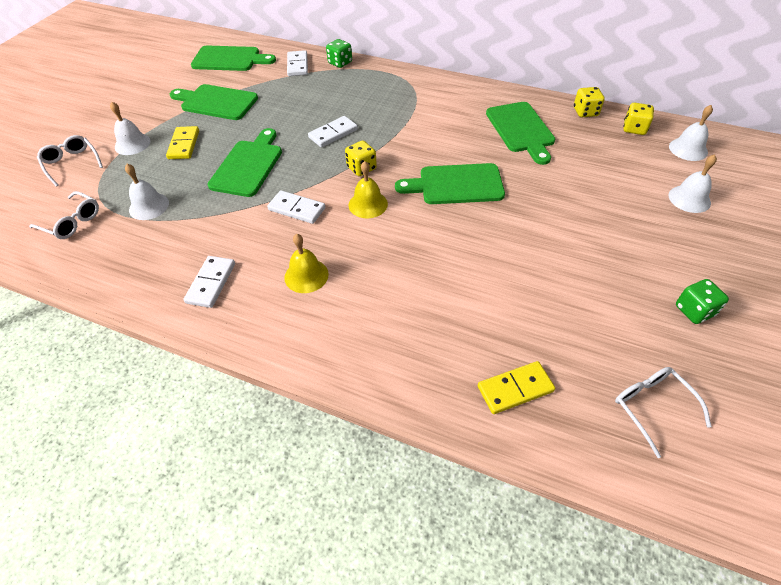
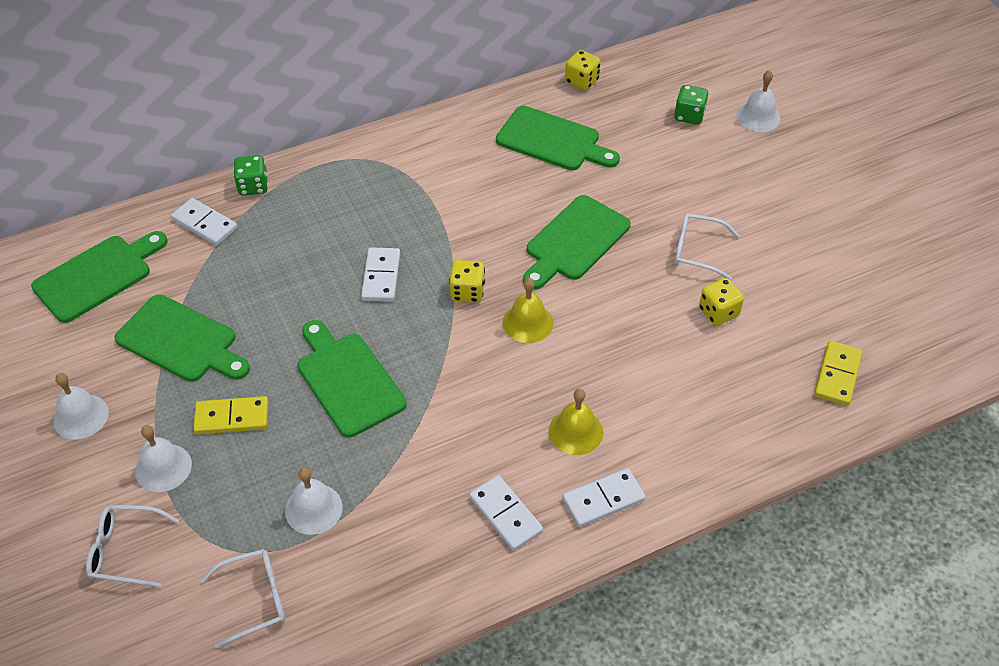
camera: 50 degrees left, 0 degrees up
(184, 145) = (232, 417): yellow domino -> yellow domino turned 45 degrees counterclockwise
(216, 102) = (181, 341): green cutting board -> green cutting board turned 120 degrees counterclockwise
(297, 209) = (470, 381): white domino -> white domino (603, 499)
(634, 129) = (641, 73): yellow dice -> yellow dice (718, 312)
(652, 407) = (921, 310): white glasses -> white glasses (697, 251)
(688, 149) = (704, 66): white bell -> white bell (81, 416)
(694, 311) = (865, 215): green dice -> green dice (689, 116)

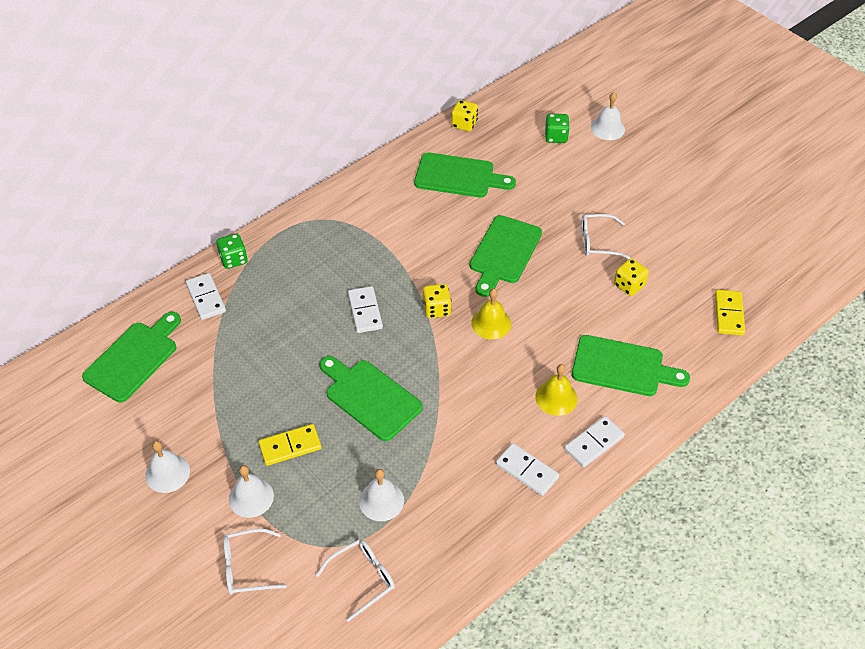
camera: 15 degrees left, 0 degrees up
(181, 341) = (224, 396): green cutting board -> green cutting board (622, 367)
(205, 224) = (206, 298): white domino -> white domino turned 45 degrees clockwise

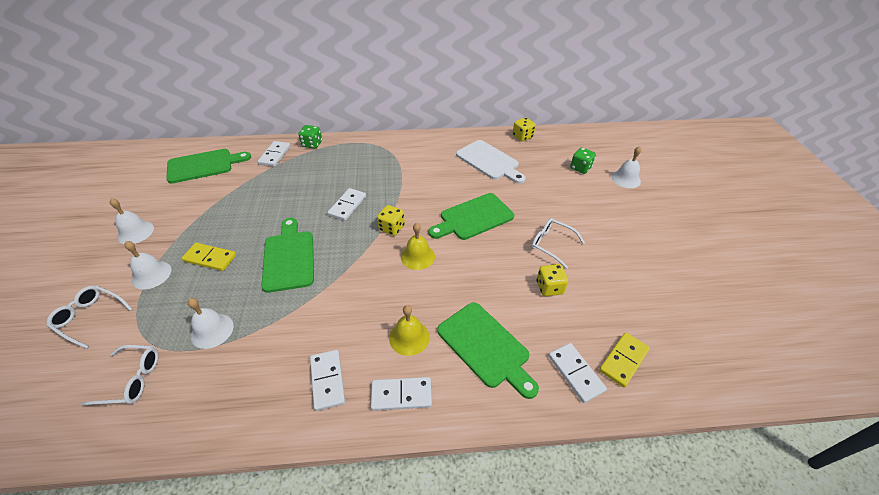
camera: 35 degrees right, 5 degrees down
(458, 176) = (489, 161): green cutting board -> white cutting board
(703, 345) = (575, 373): none -> white domino

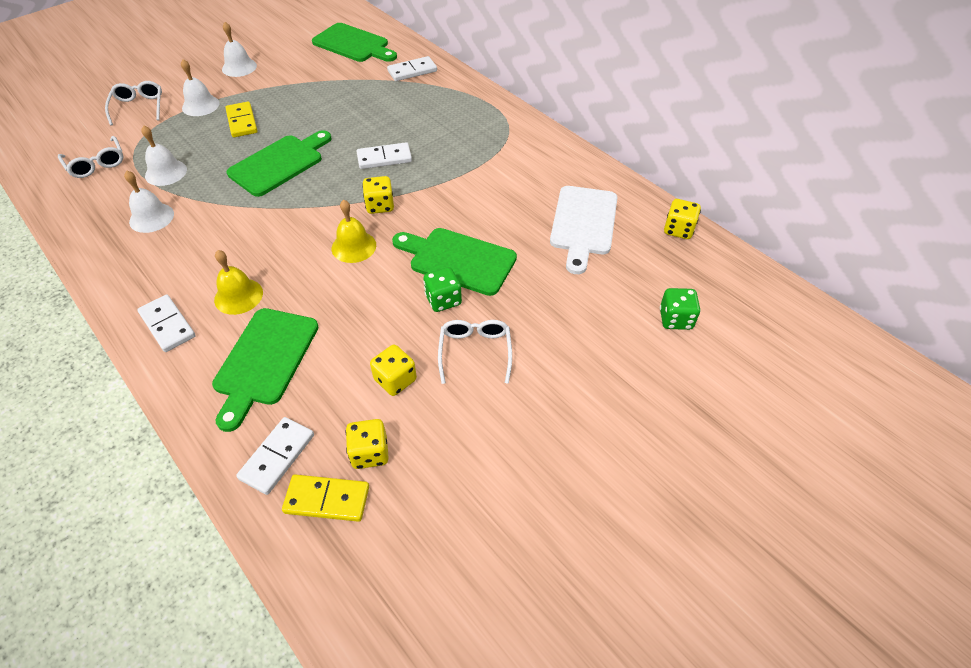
camera: 55 degrees right, 5 degrees up
(312, 144) = (456, 82): green dice -> green dice (443, 300)
(327, 380) = (155, 268): white domino -> none
(598, 324) = (370, 453): none -> yellow dice
(625, 179) = (709, 382): white bell -> white bell (151, 217)

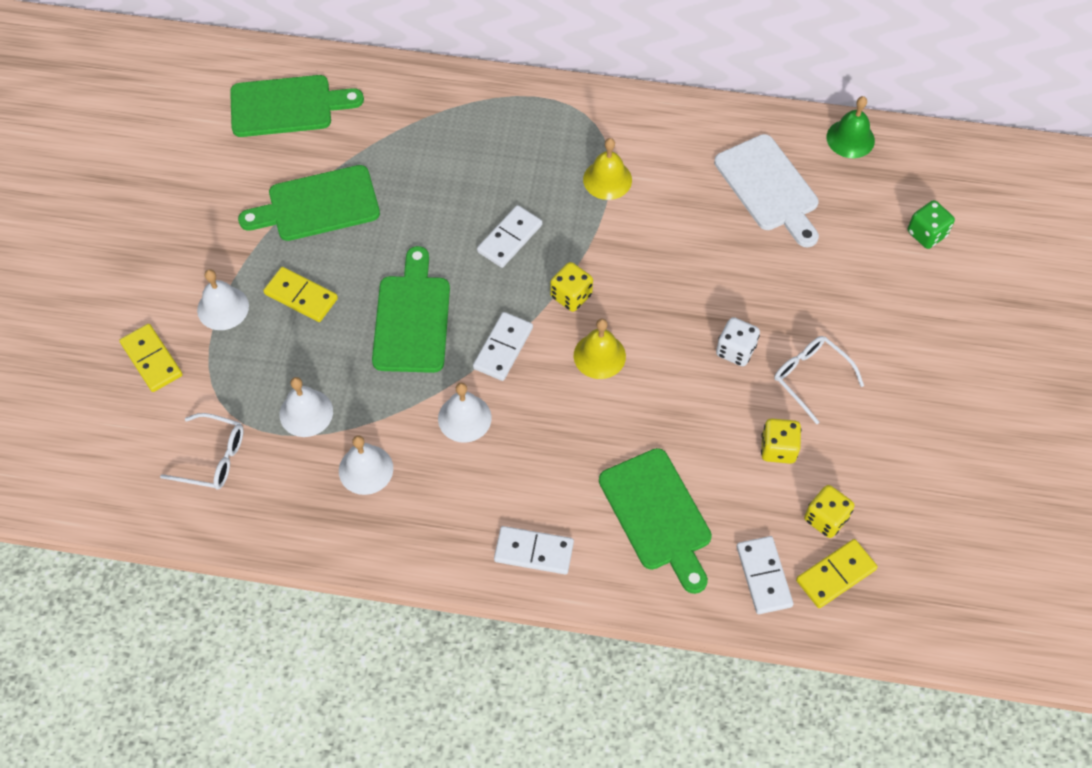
camera: 40 degrees left, 10 degrees up
(139, 107) = (152, 359): white glasses -> yellow domino
(238, 296) = (559, 479): yellow bell -> yellow bell (607, 179)
(239, 67) = (194, 227): white bell -> white bell (464, 418)
(412, 71) = (403, 104): white domino -> white domino (503, 348)
(443, 300) = (735, 350): green dice -> white dice
(458, 260) = (705, 302): green cutting board -> green cutting board (318, 205)
(678, 230) = (850, 138): yellow dice -> green bell

